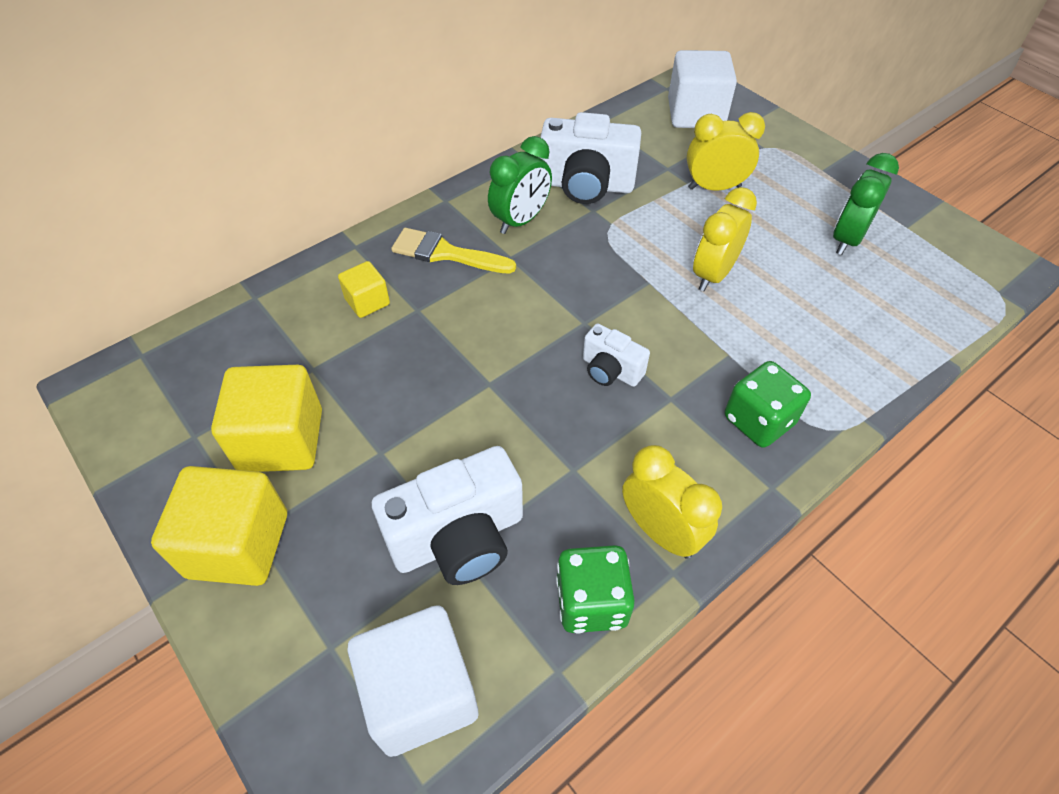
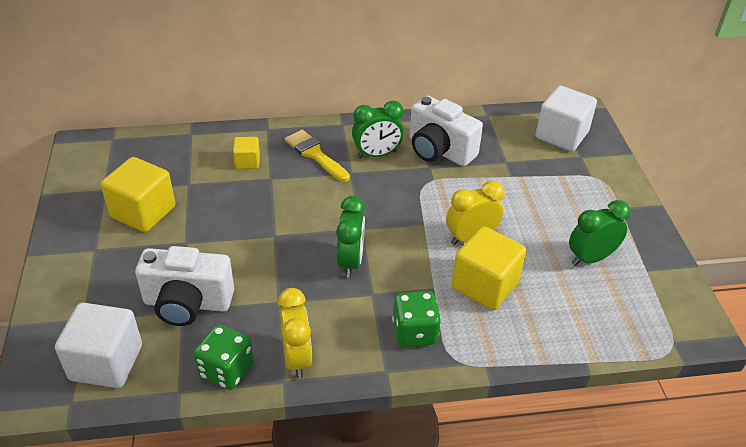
camera: 30 degrees right, 10 degrees down
(238, 545) = (83, 251): yellow cube -> yellow cube (485, 285)
(610, 370) = (350, 261): white camera -> green clock
(714, 187) = (526, 186): yellow clock -> none

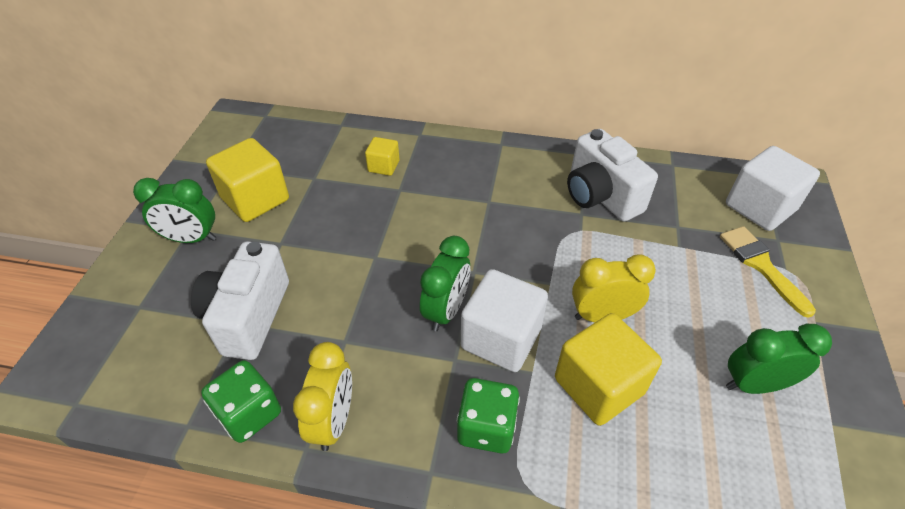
camera: 20 degrees right, 5 degrees up
(106, 362) = (133, 365): white cube -> white cube (501, 338)
(187, 303) = (248, 316): white camera -> white camera turned 75 degrees clockwise
(315, 154) = (458, 172): yellow brush -> yellow brush (761, 265)
(377, 154) = (526, 186): green clock -> green clock (191, 239)

